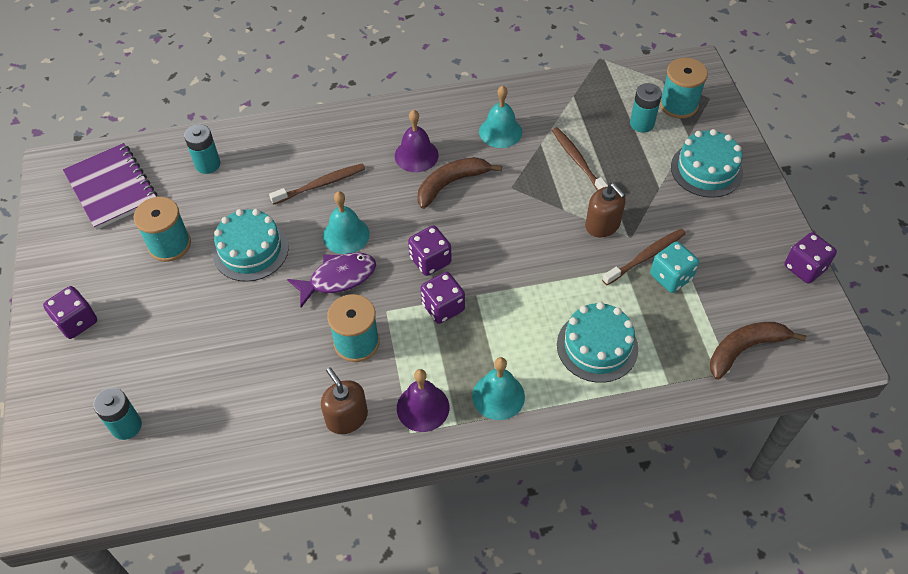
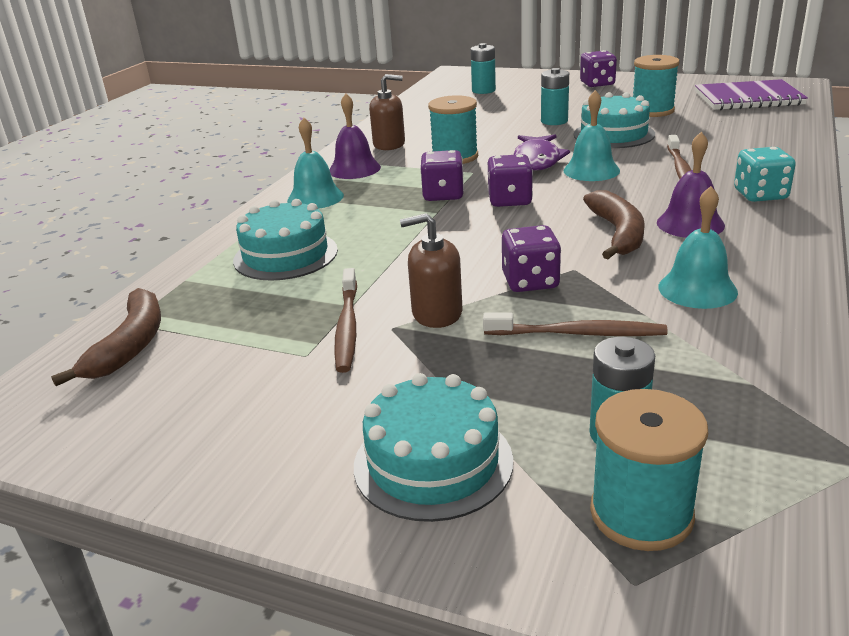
camera: 125 degrees right, 25 degrees down
(207, 164) = (755, 130): turquoise battery -> turquoise battery (554, 121)
(671, 277) = (293, 334): turquoise dice -> turquoise dice (760, 195)
(804, 268) = (128, 468): purple dice -> purple dice (530, 281)

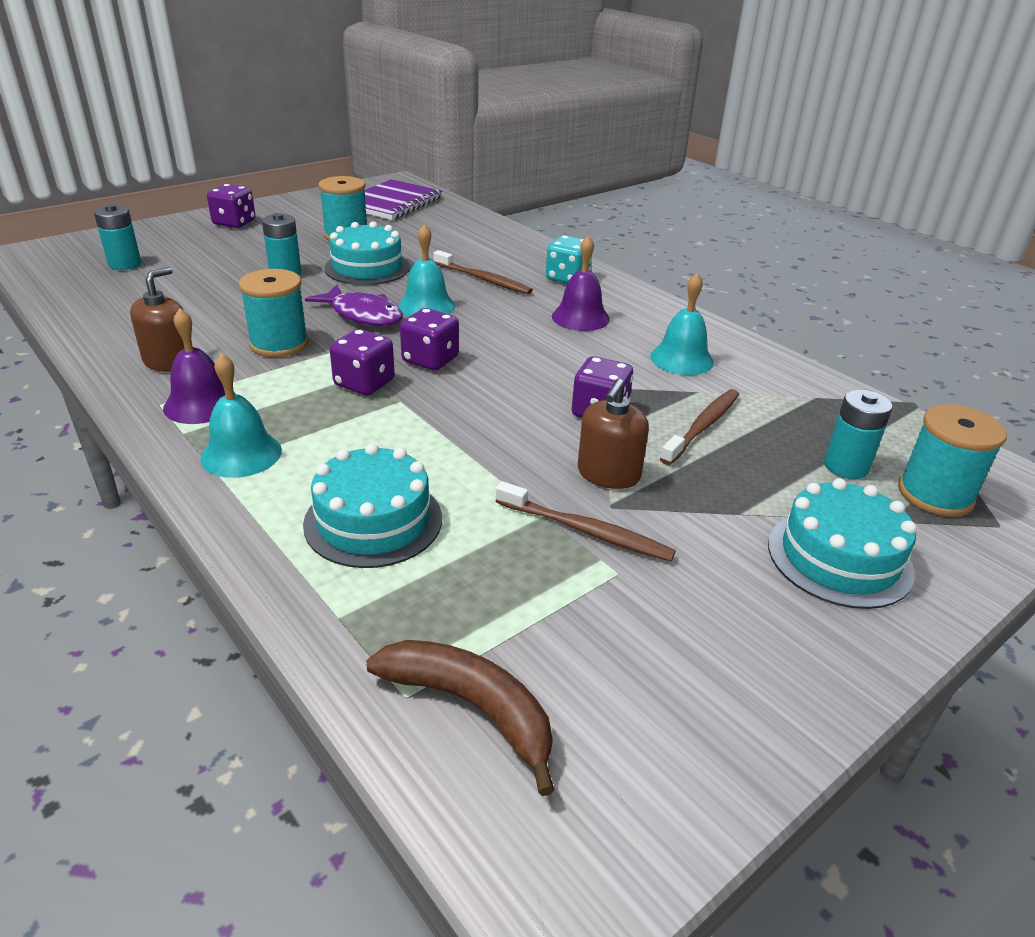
camera: 65 degrees left, 5 degrees up
(618, 233) = (560, 346): brown banana -> none

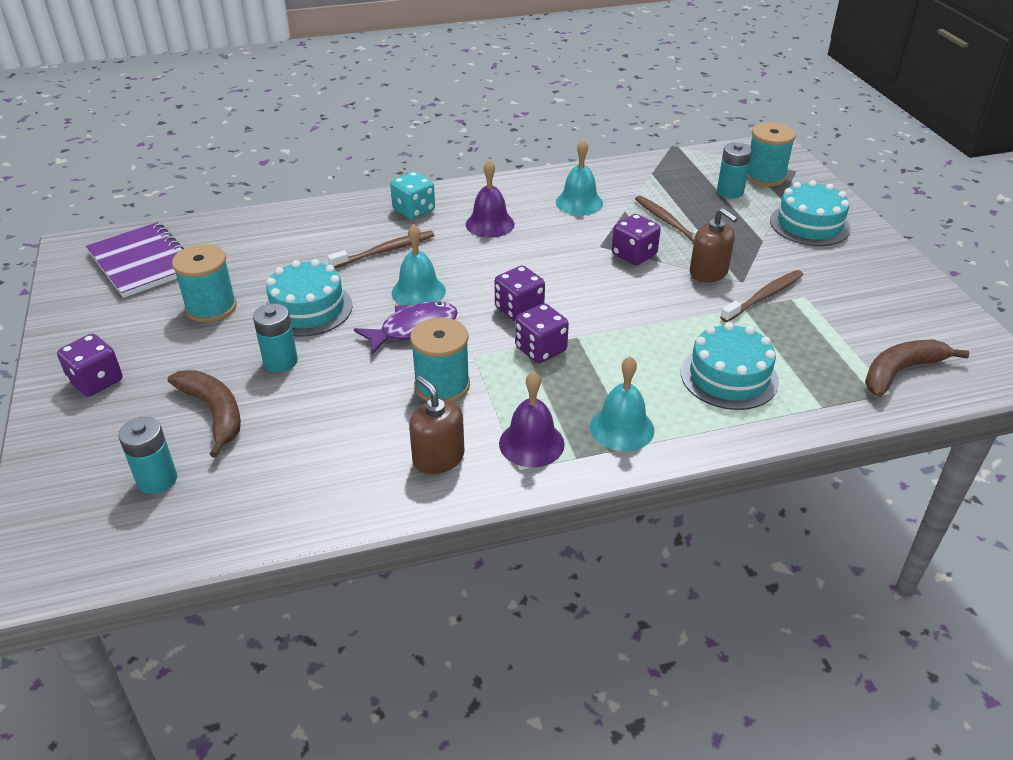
camera: 65 degrees left, 5 degrees up
(209, 265) = (214, 413): none -> brown banana

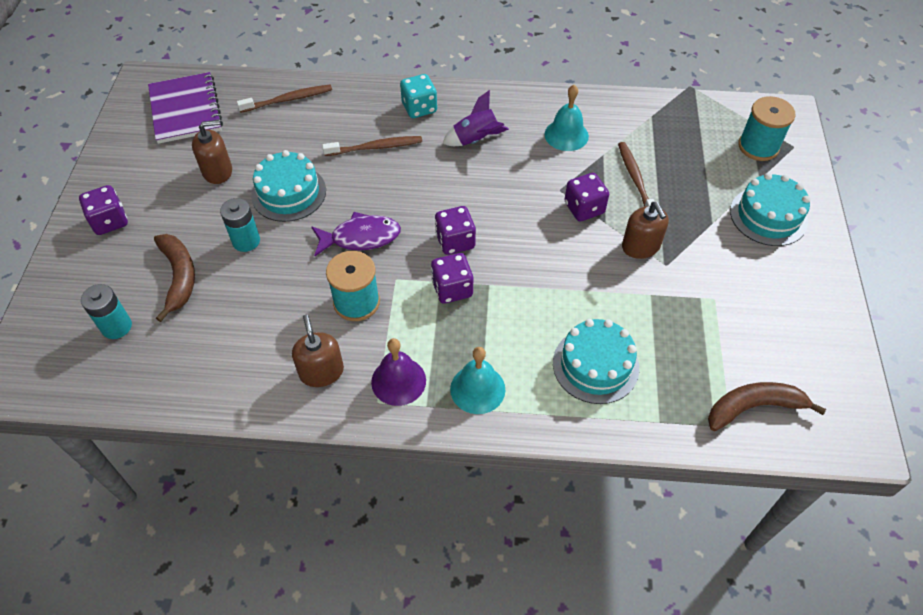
camera: 20 degrees right, 15 degrees up
(211, 308) = (217, 171): turquoise spool -> brown soap dispenser
(418, 291) = (382, 199): turquoise bell -> none
(490, 224) = (476, 140): purple bell -> purple rocket
(730, 192) = (713, 157): turquoise battery -> none
(764, 296) = (676, 288): brown toothbrush -> brown toothbrush (288, 99)

